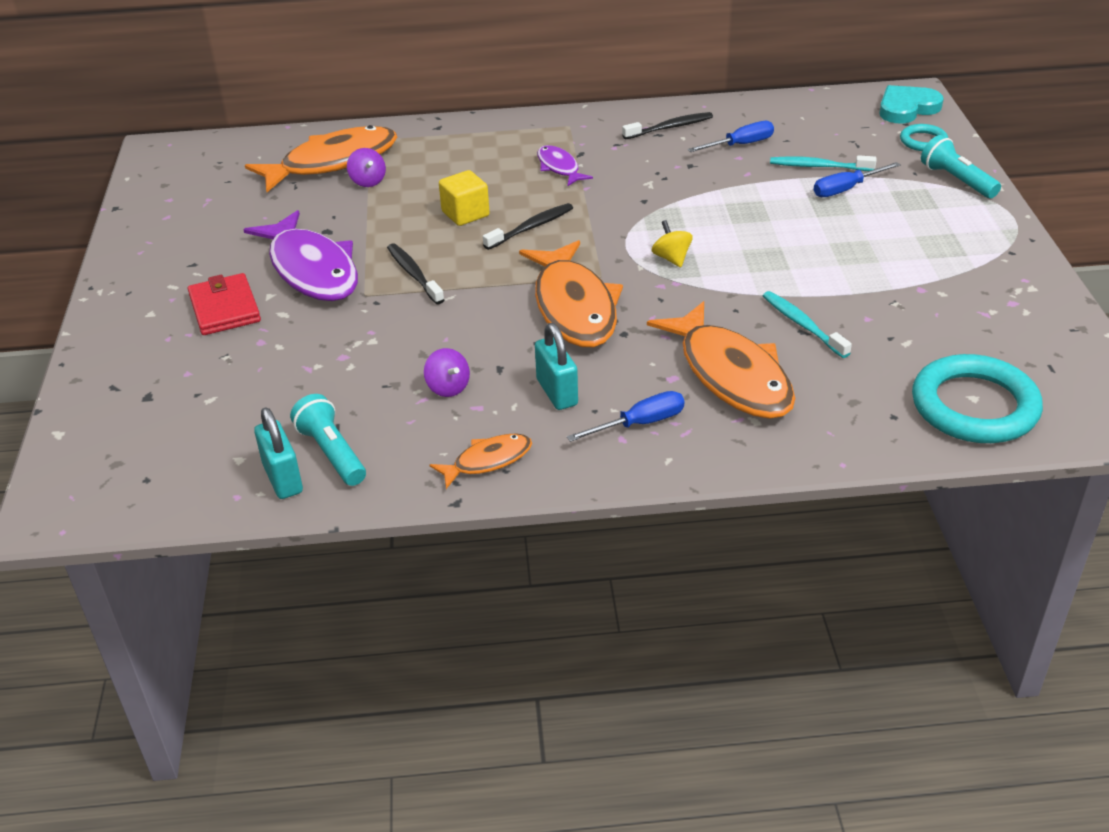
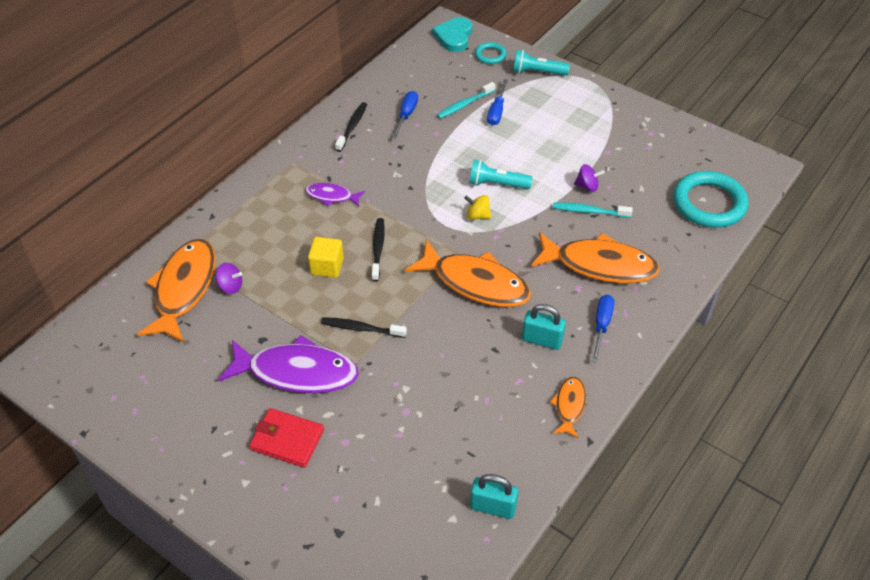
camera: 50 degrees left, 10 degrees up
(332, 453) = (492, 470): turquoise flashlight -> turquoise flashlight (497, 184)
(448, 387) = (488, 382): purple spinning top -> purple spinning top (587, 186)

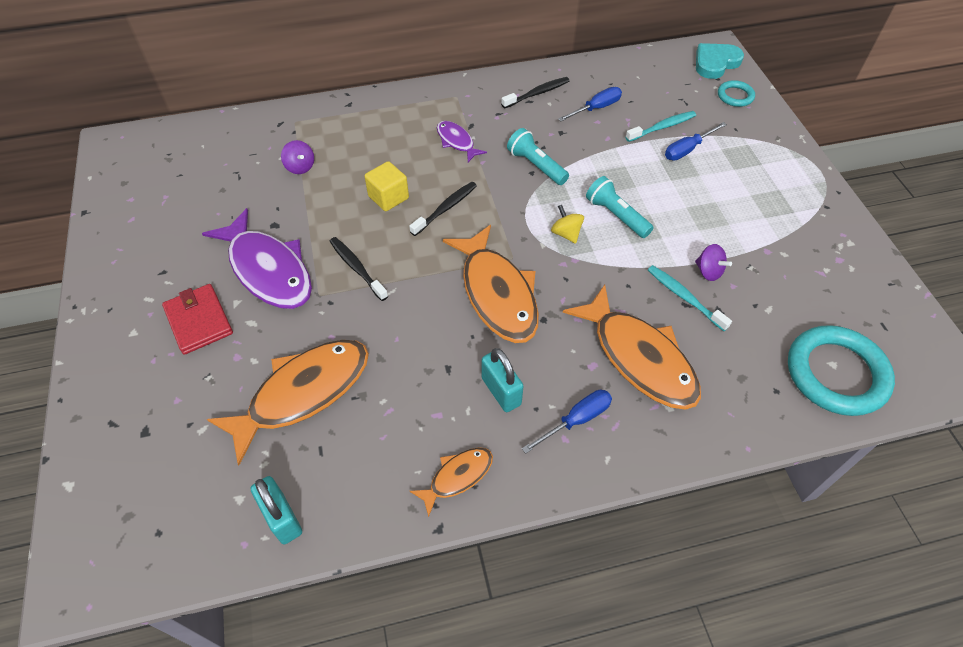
camera: 40 degrees right, 5 degrees up
(184, 289) = (266, 148): orange fish -> orange fish (303, 393)
(465, 104) = (662, 127): turquoise toothbrush -> turquoise toothbrush turned 150 degrees clockwise
(537, 72) = (769, 135): turquoise flashlight -> turquoise flashlight (536, 165)

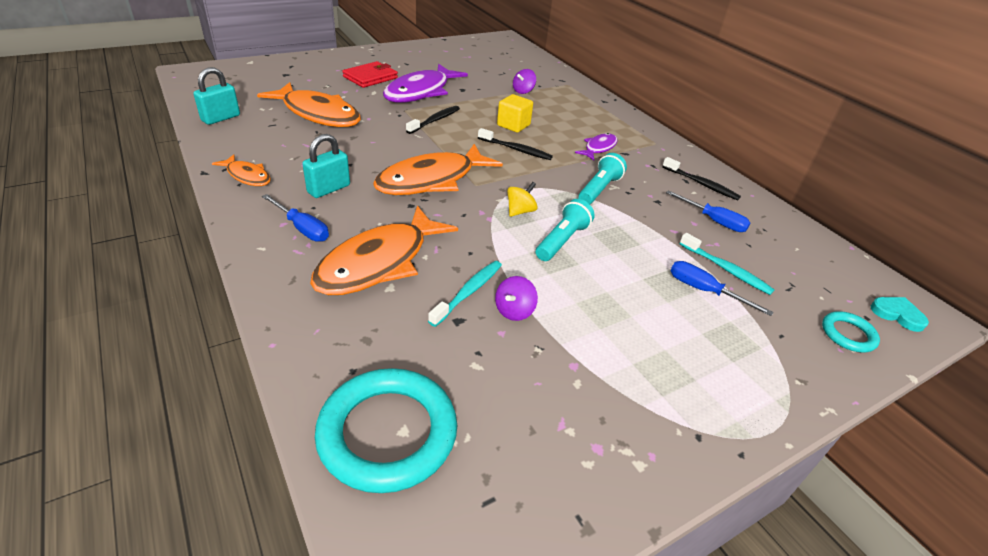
camera: 70 degrees right, 15 degrees down
(715, 63) = (897, 314): turquoise heart -> turquoise heart, size x0.64

